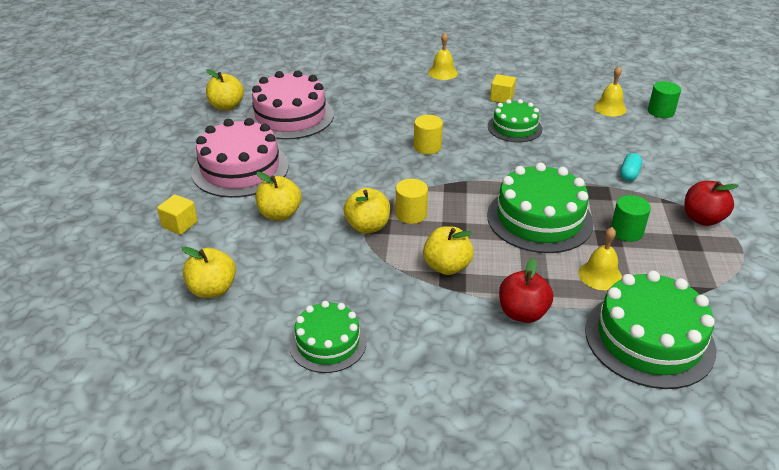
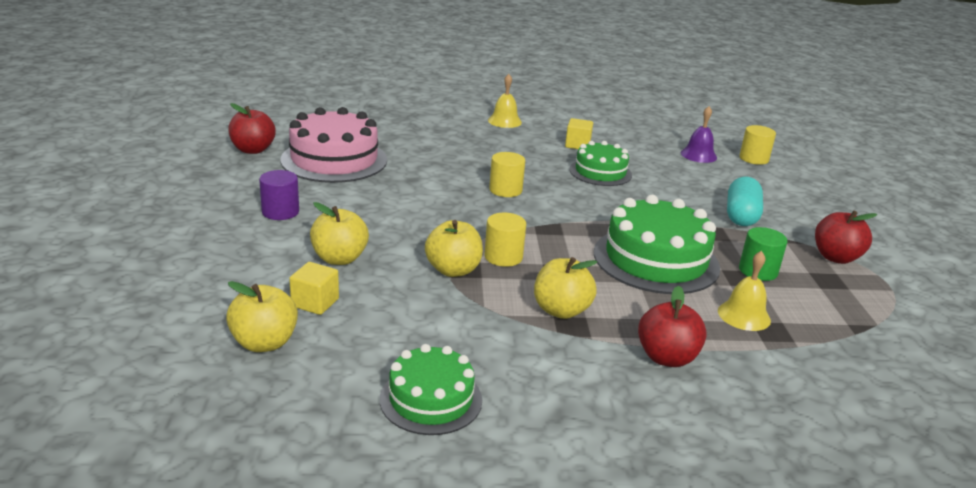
camera: 10 degrees left, 10 degrees down
(180, 224) = (209, 271): yellow cube -> yellow cube (315, 302)
(226, 106) = (253, 150): yellow apple -> red apple
(240, 169) = (280, 212): pink cake -> purple cylinder
(610, 108) = (698, 155): yellow bell -> purple bell
(629, 174) = (741, 216): turquoise capsule -> turquoise capsule, size x1.66
(649, 339) = (823, 380): green cake -> none
(661, 112) = (753, 159): green cylinder -> yellow cylinder

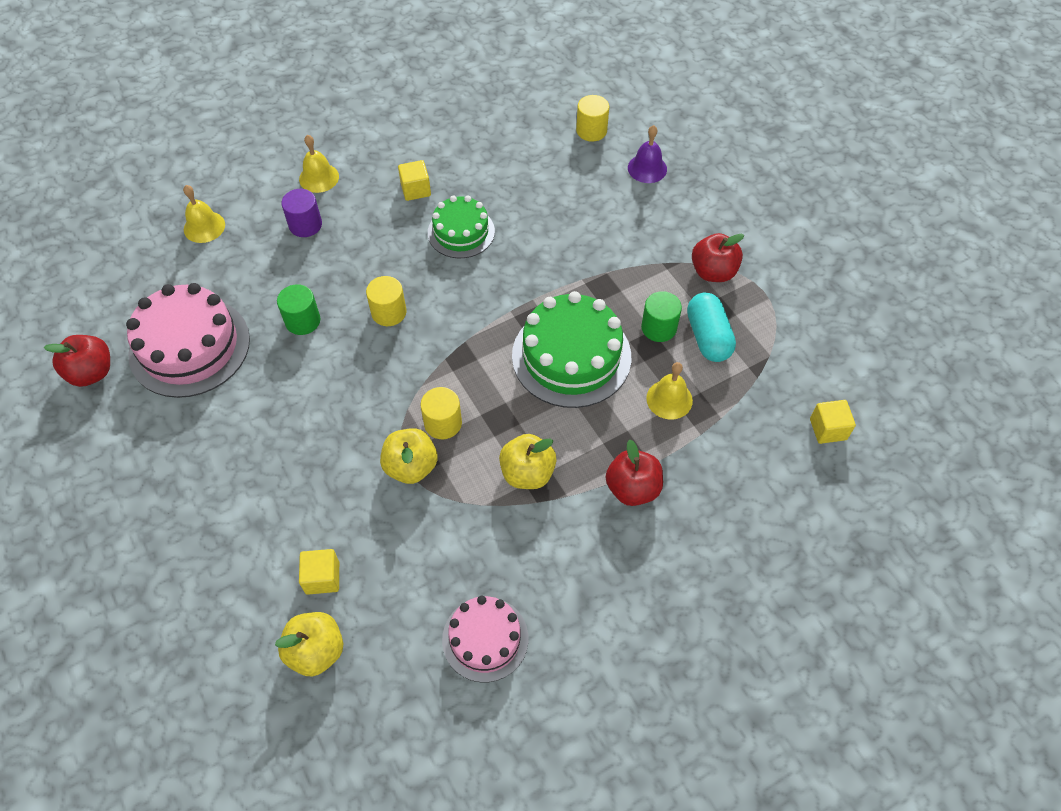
camera: 25 degrees left, 30 degrees up
(280, 212) = (199, 465): purple cylinder -> purple cylinder (305, 225)
(339, 258) = (303, 505): yellow apple -> none
(399, 117) = (204, 227): none -> yellow bell
(431, 174) = (302, 321): none -> green cylinder
(431, 399) = (485, 639): green cake -> pink cake
(698, 155) = (538, 150): purple bell -> purple bell (647, 168)
(741, 216) = (615, 244): turquoise capsule -> turquoise capsule (708, 337)
(930, 396) = (828, 429): none -> yellow cube

